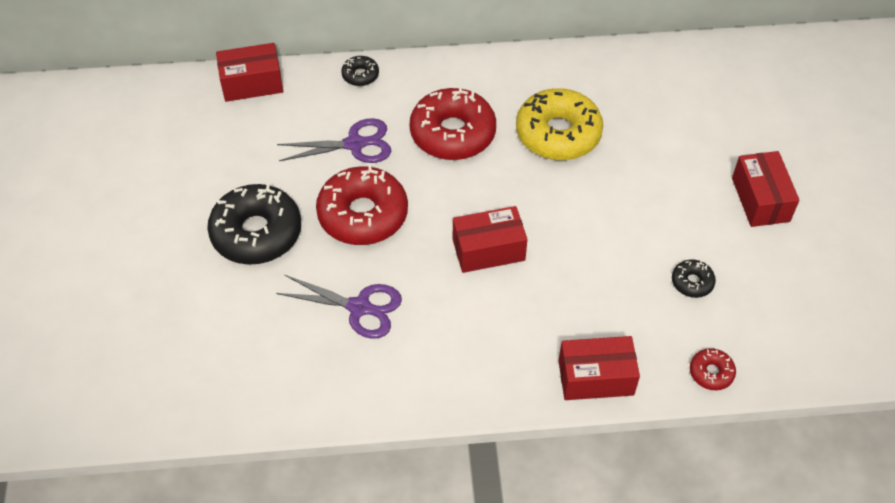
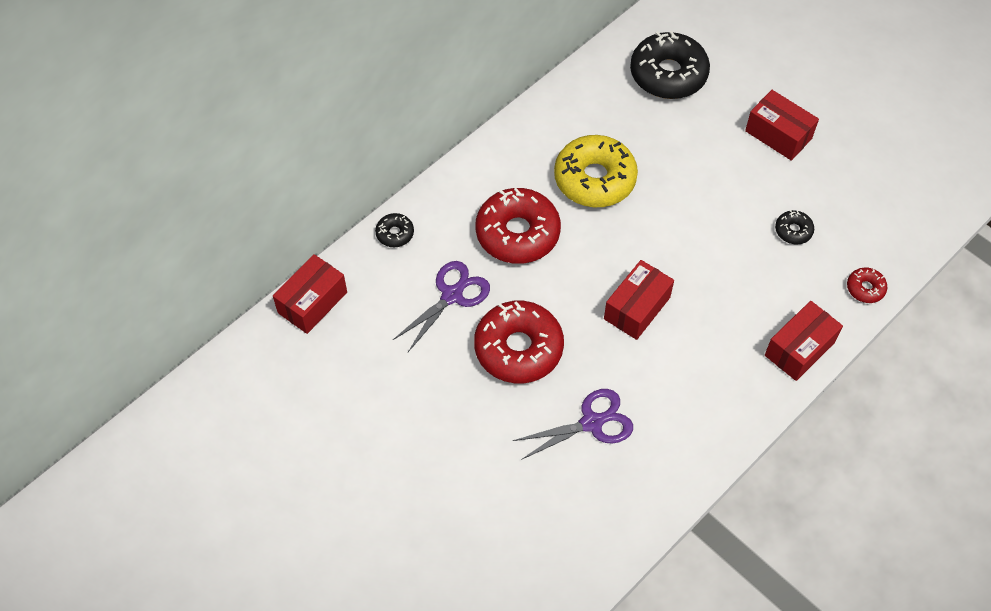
camera: 40 degrees left, 5 degrees up
(256, 233) = (453, 424): black donut -> black donut (668, 74)

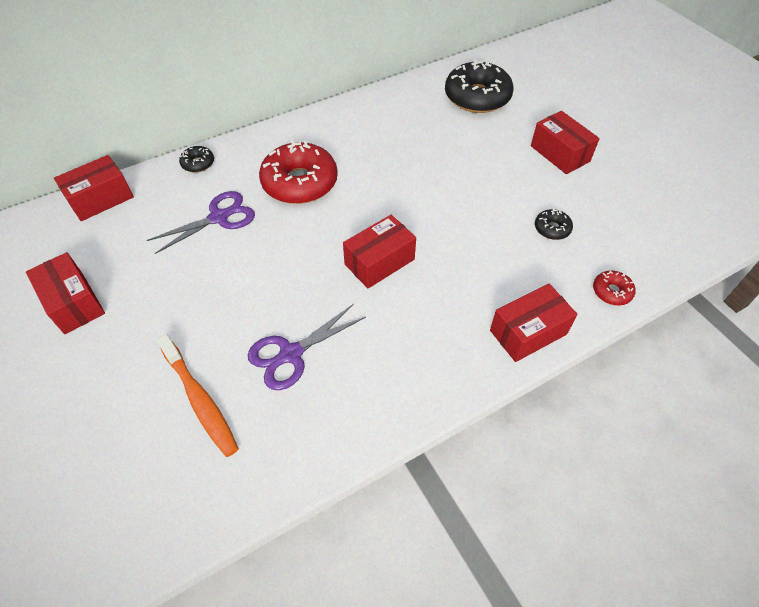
camera: 15 degrees right, 5 degrees down
(355, 424) = (74, 303): none -> red box
(518, 348) = (255, 272): red donut -> none
(528, 486) = (200, 400): none -> orange toothbrush
(591, 423) = (291, 354): purple scissors -> purple scissors turned 150 degrees clockwise
(594, 179) = (384, 156): yellow donut -> none

